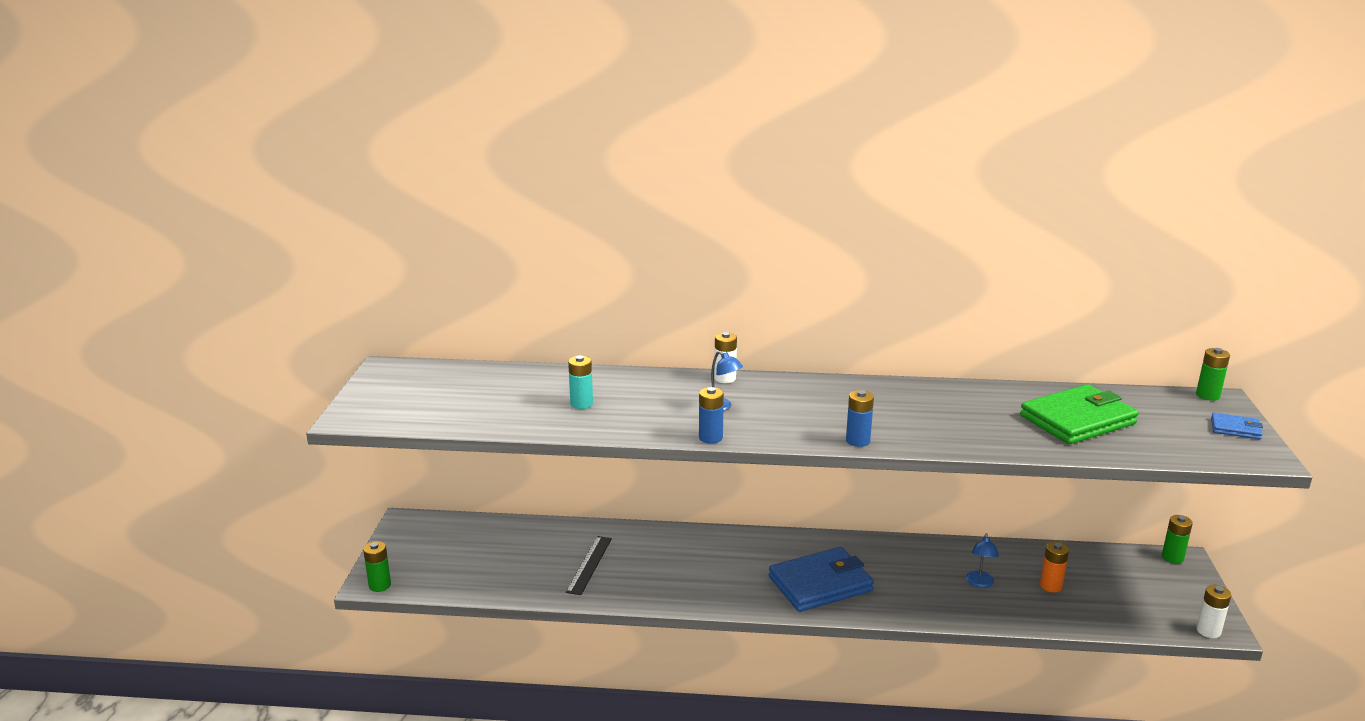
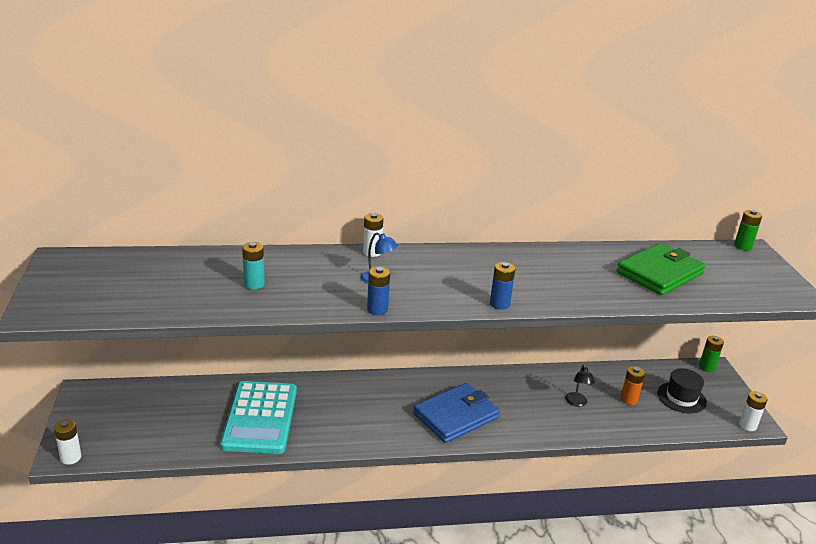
camera: 15 degrees left, 5 degrees up
(380, 585) = (71, 457): green battery -> white battery
(589, 565) = (260, 418): black ruler -> turquoise calculator
(979, 583) = (577, 403): blue lamp -> black lamp
(1124, 590) = (681, 397): none -> black hat
(1235, 429) = (772, 273): blue wallet -> none

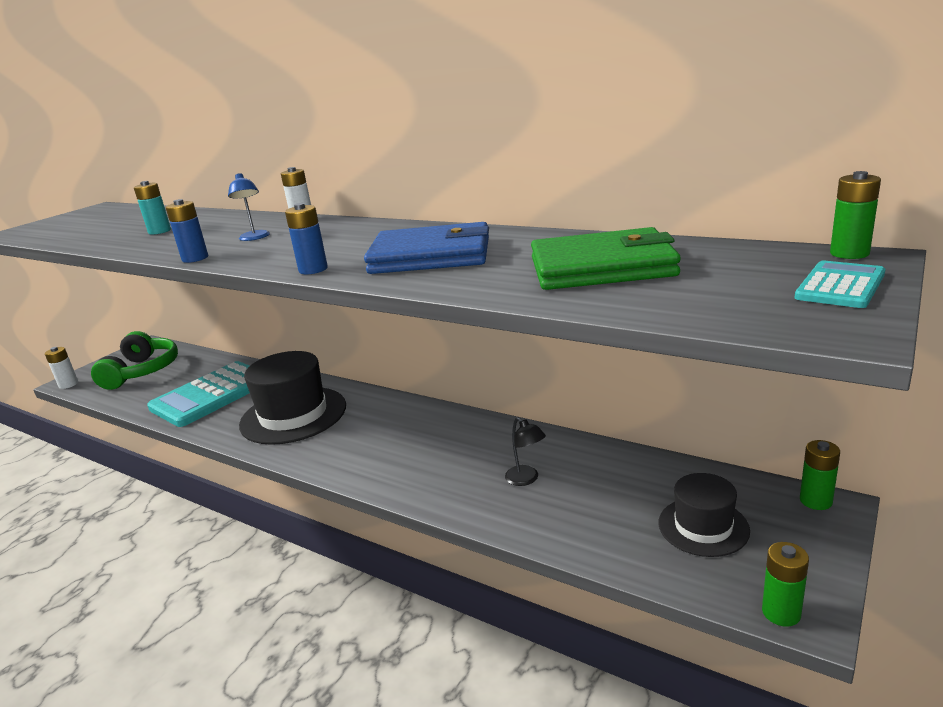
camera: 45 degrees right, 5 degrees down
(138, 419) = (142, 371): none -> green headphones
(364, 411) = (293, 415): none -> black hat
(456, 416) = (366, 446): blue wallet -> blue wallet (430, 256)
(577, 403) = (526, 479): black lamp -> black lamp turned 75 degrees counterclockwise
(628, 399) = (608, 500): orange battery -> none
(747, 425) = (781, 613): white battery -> green battery
(767, 269) = (840, 286): none -> turquoise calculator

